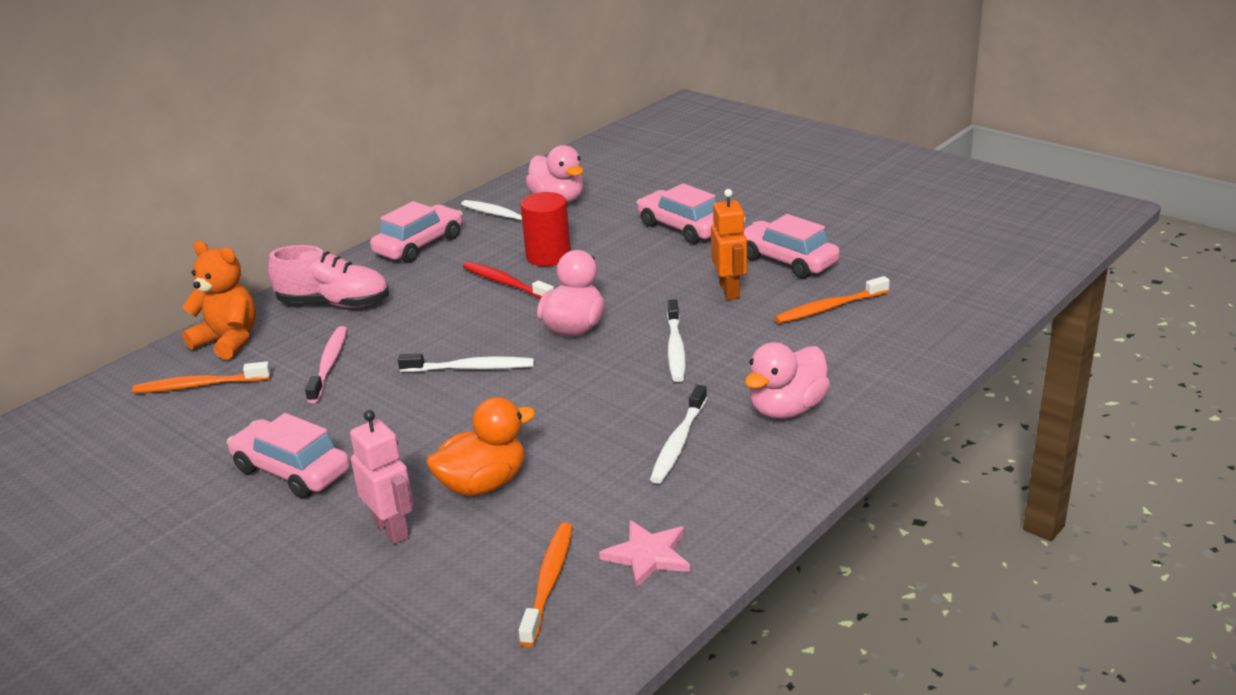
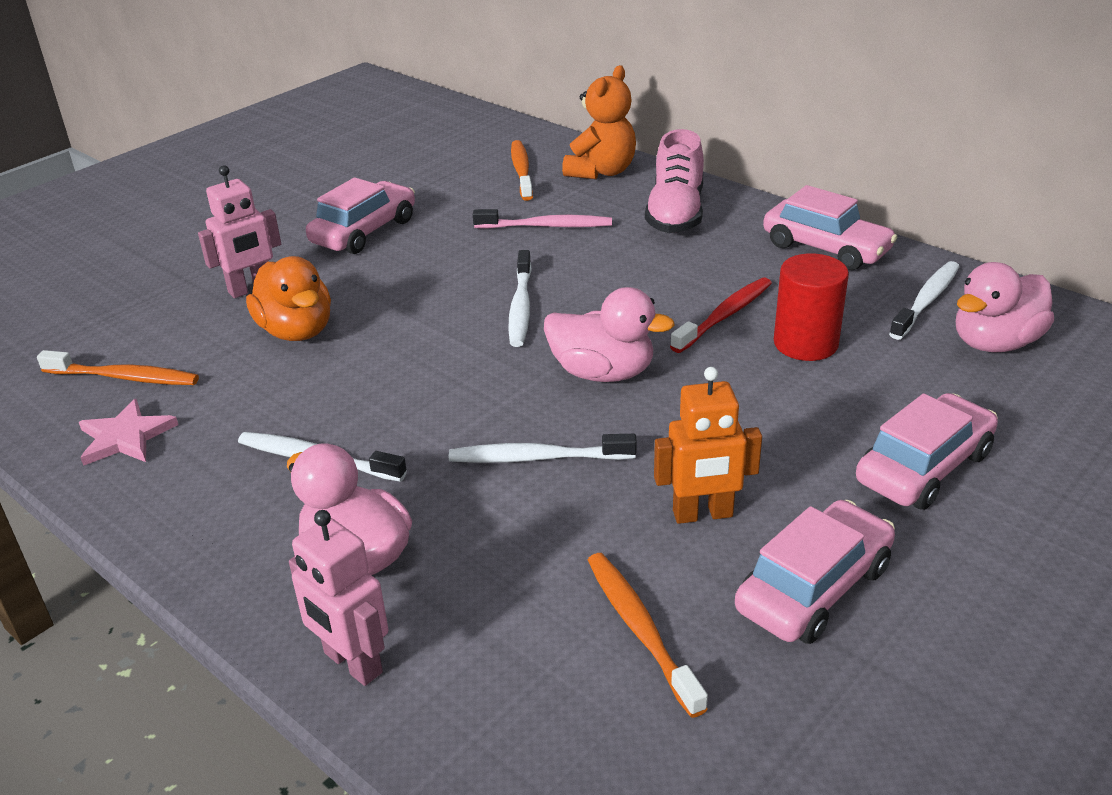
camera: 90 degrees right, 5 degrees up
(880, 398) = (352, 663): none -> pink robot

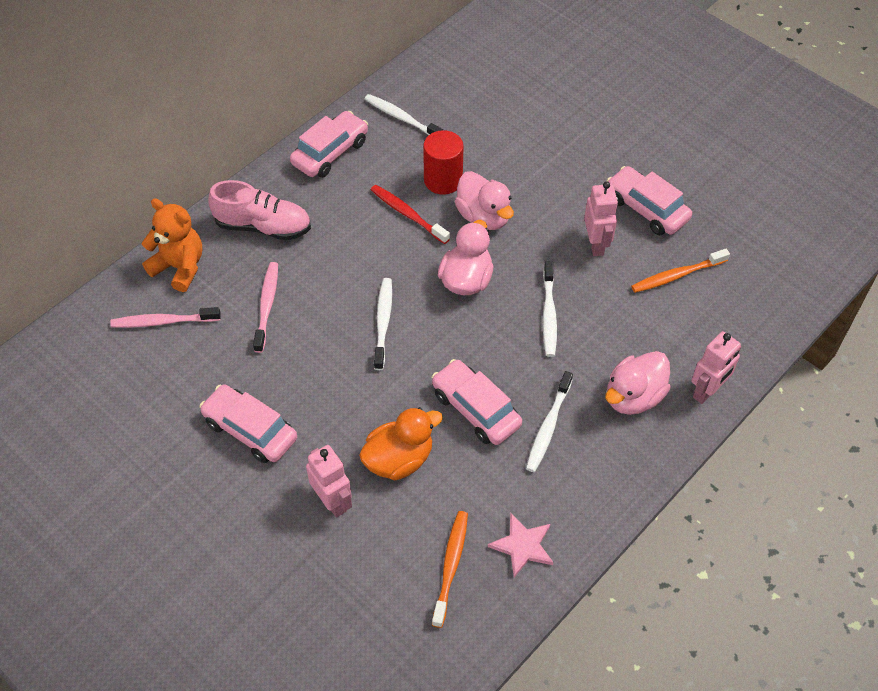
camera: 90 degrees left, 20 degrees up
(521, 171) = (163, 322): orange toothbrush -> pink toothbrush
(521, 307) = (383, 322): white toothbrush -> white toothbrush turned 90 degrees counterclockwise
(702, 514) = (596, 244): orange robot -> pink robot
(923, 467) = (559, 152): pink car -> pink car (475, 409)
(995, 343) = (450, 100): pink duck -> pink duck (483, 217)

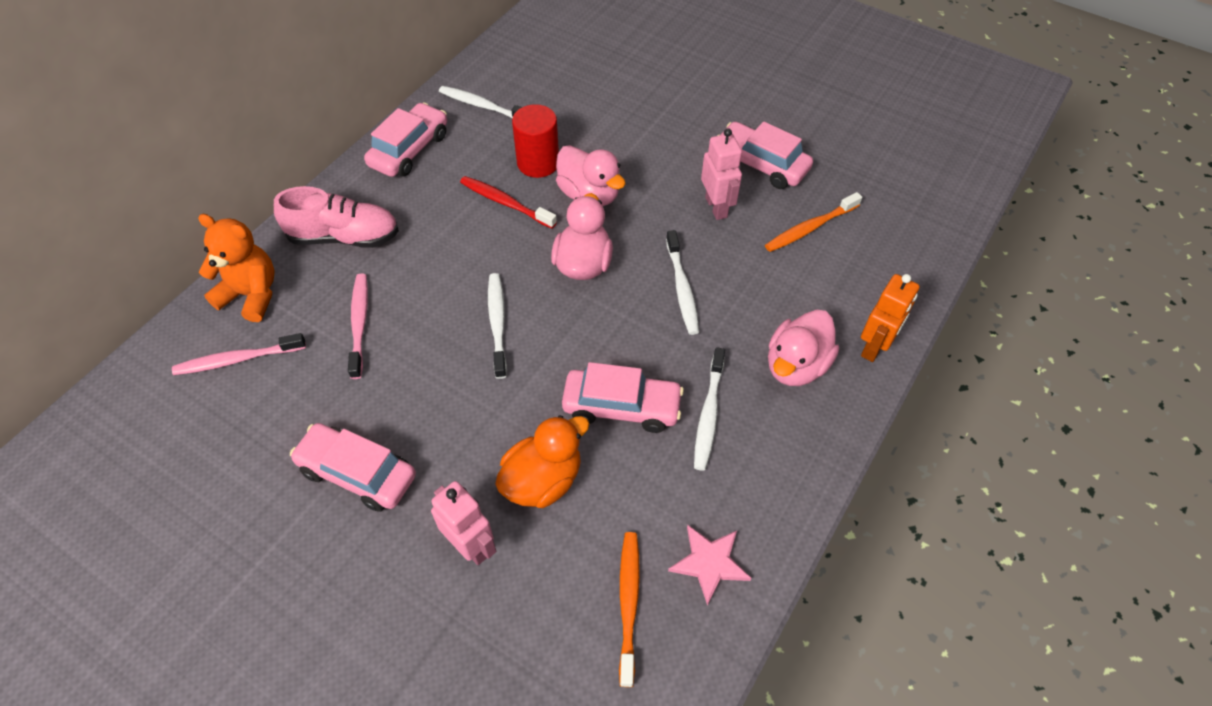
camera: 10 degrees left, 0 degrees up
(475, 409) = (621, 407): pink car -> pink car turned 150 degrees clockwise
(707, 391) = (874, 347): pink robot -> orange robot

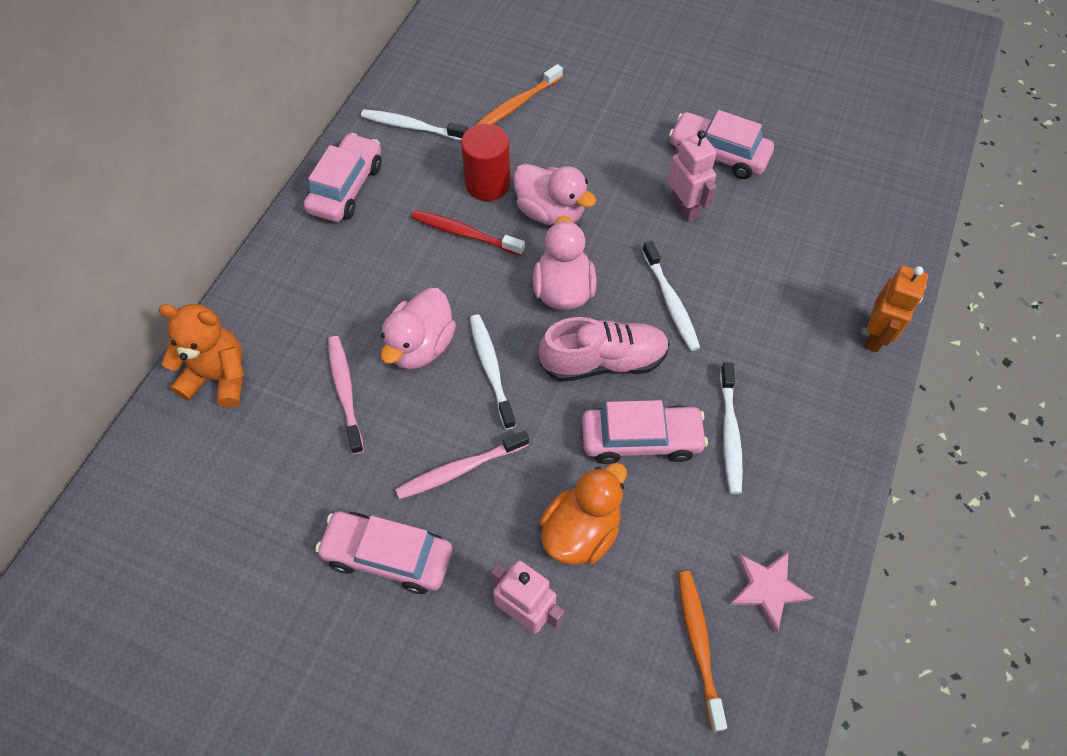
camera: 10 degrees left, 5 degrees up
(237, 359) = (224, 452): pink toothbrush -> pink toothbrush (459, 469)
(344, 237) = (302, 296): pink shoe -> pink shoe (603, 361)
(796, 365) = (803, 367): pink duck -> pink duck (421, 346)
(810, 228) = (783, 217): orange toothbrush -> orange toothbrush (517, 104)

